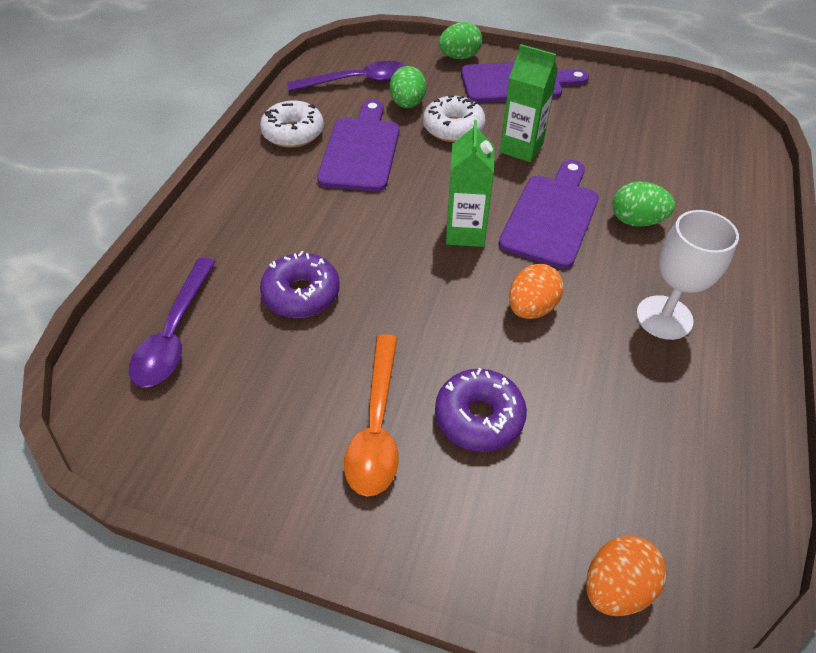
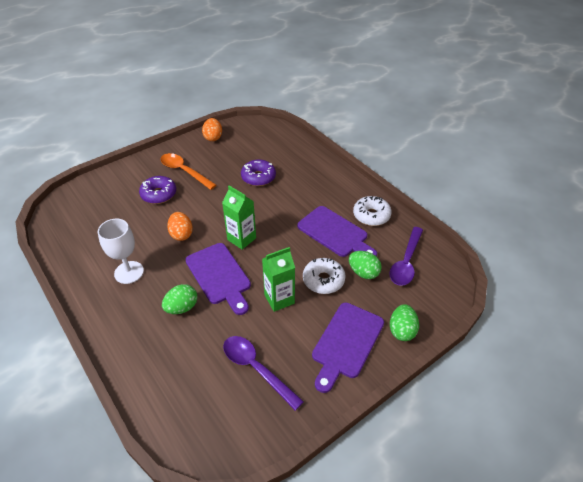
camera: 125 degrees right, 5 degrees down
(174, 334) = (271, 144): purple spoon -> purple spoon (256, 368)
(616, 586) = (81, 192): orange egg -> orange egg (213, 137)

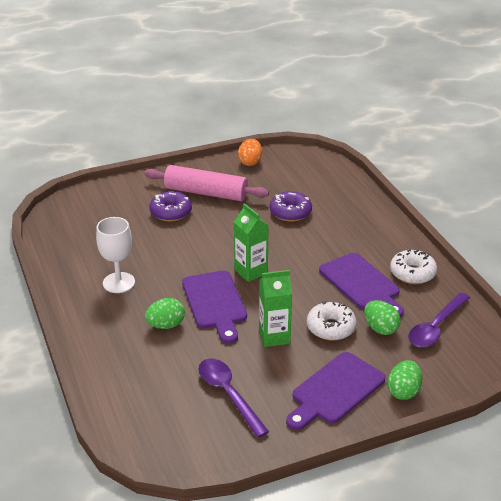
camera: 15 degrees right, 10 degrees down
(181, 234) = (185, 256): orange egg -> none
(184, 171) = (206, 193): orange spoon -> pink rolling pin

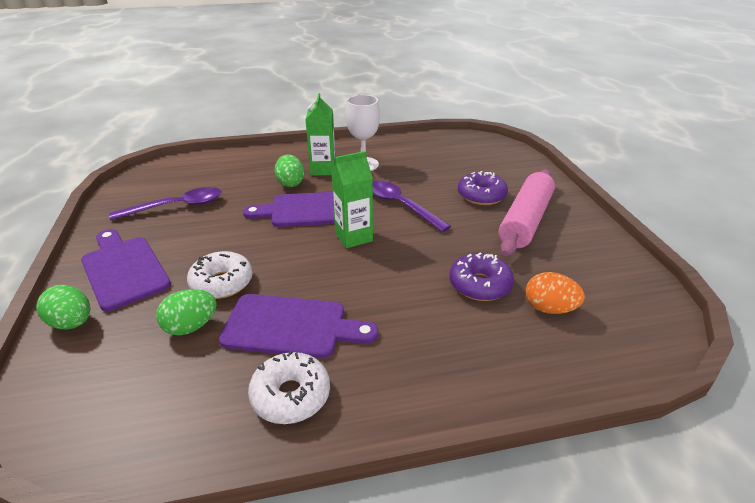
camera: 100 degrees right, 0 degrees up
(250, 162) = (615, 263): orange egg -> orange egg (549, 308)
(274, 336) = (234, 240): green carton -> green carton (323, 169)
(361, 284) = (291, 327): purple cutting board -> purple cutting board turned 150 degrees counterclockwise
(435, 327) = (153, 389): purple spoon -> purple spoon (400, 205)

